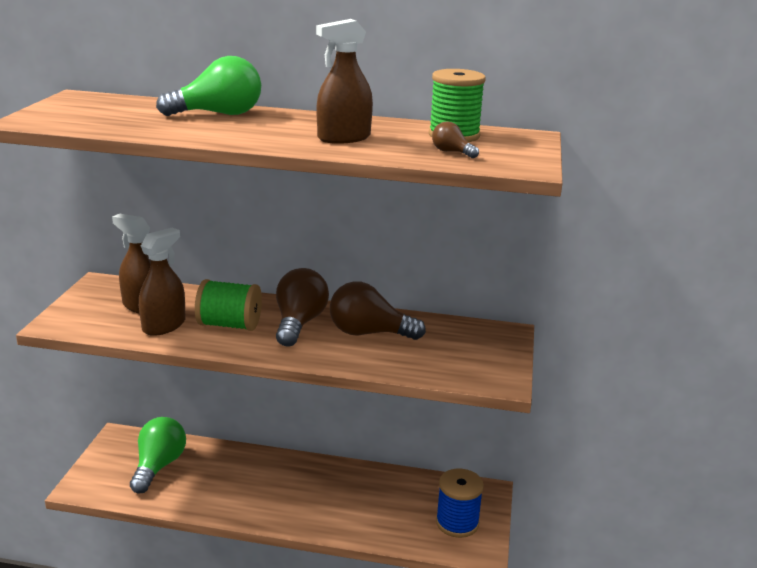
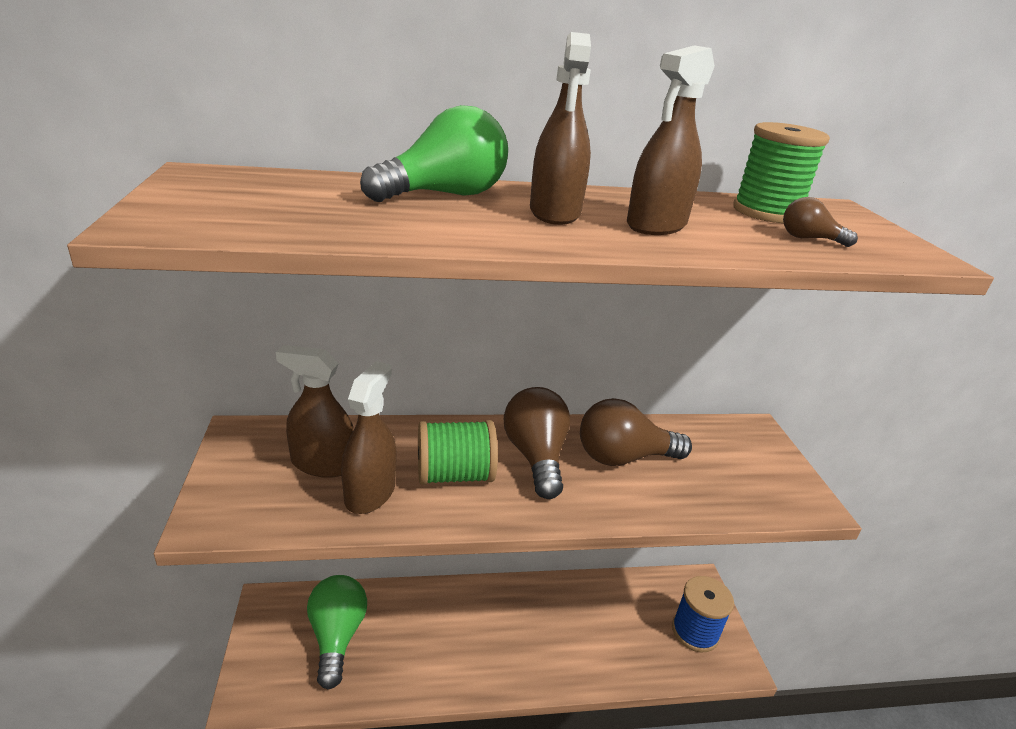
camera: 20 degrees left, 5 degrees up
(280, 127) = (555, 212): none -> brown spray bottle

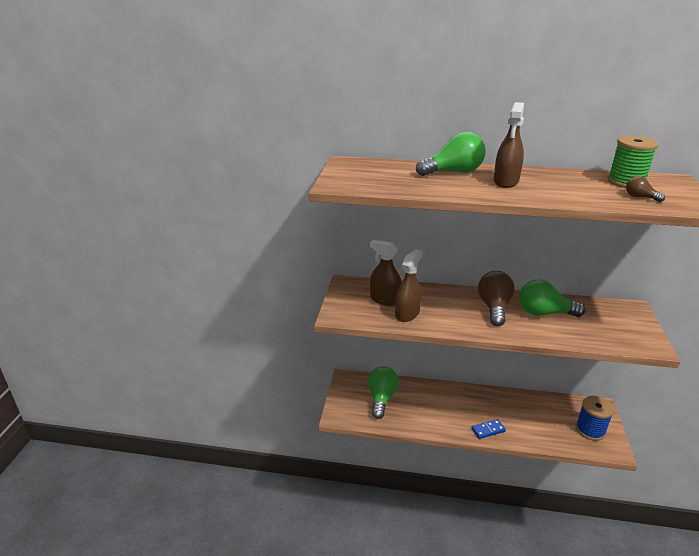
camera: 20 degrees right, 0 degrees up
(454, 475) = (449, 311): green spool -> none
(536, 668) = (488, 430): none -> blue domino
(623, 457) = (544, 313): brown light bulb -> green light bulb
(656, 225) = (556, 188): brown spray bottle -> none

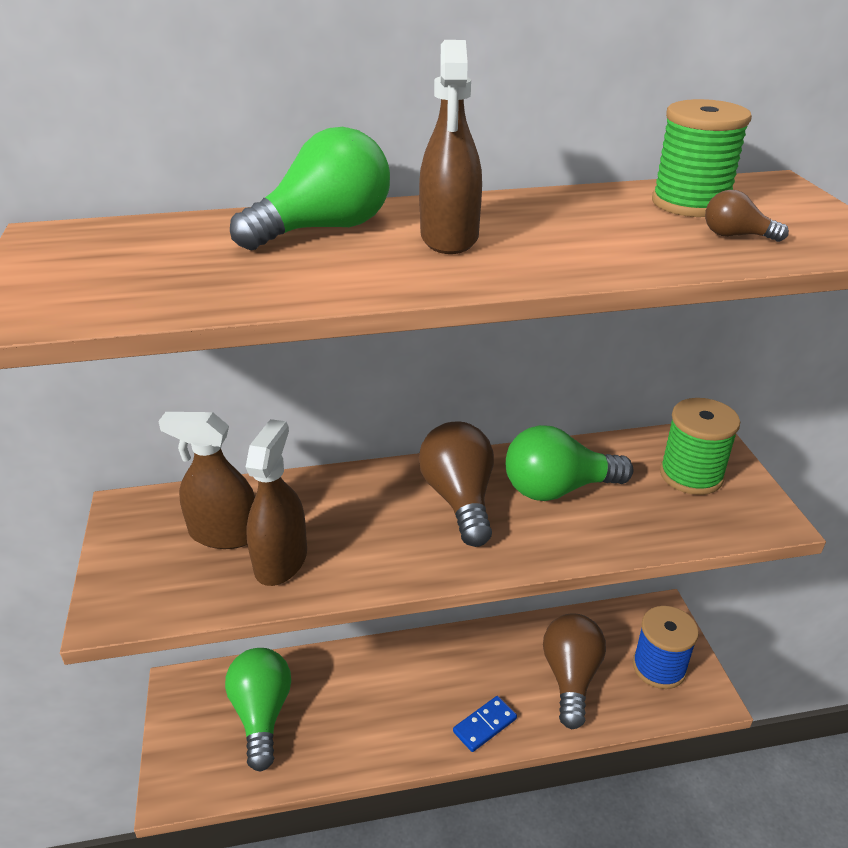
camera: 20 degrees left, 5 degrees up
(539, 422) = (570, 677): none -> brown light bulb
(617, 321) = (691, 475): none -> green spool

